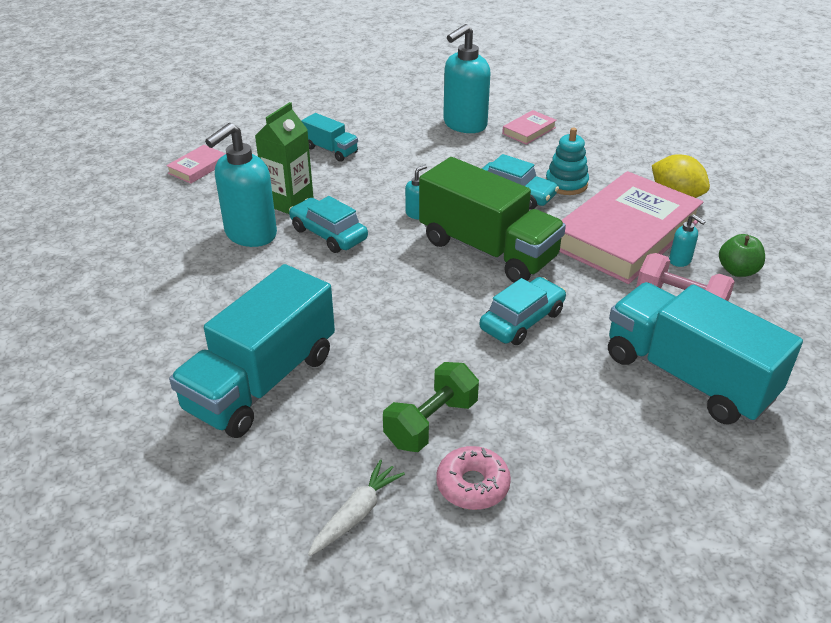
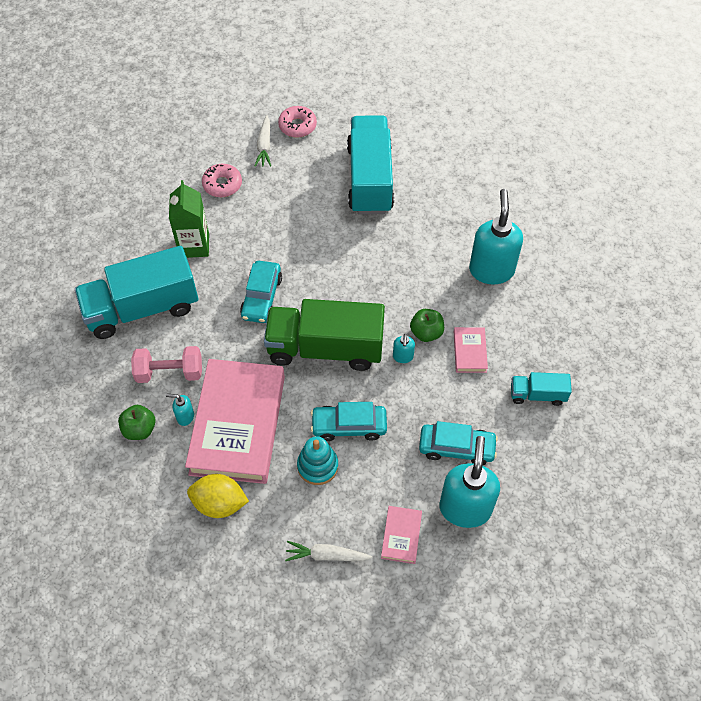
camera: 145 degrees right, 20 degrees up
(198, 167) = (606, 311): pink book -> pink book (469, 352)
(274, 519) = (297, 126): none -> pink donut
(289, 202) = (502, 315): green carton -> green carton (194, 245)
(328, 234) = (442, 300): turquoise car -> turquoise car (456, 448)
(374, 220) = (426, 332): none -> green apple
(431, 423) = (265, 204): green dumbbell -> none
(598, 142) = (326, 555): none -> white carrot
(687, 377) = (142, 308): turquoise truck -> turquoise truck turned 150 degrees clockwise

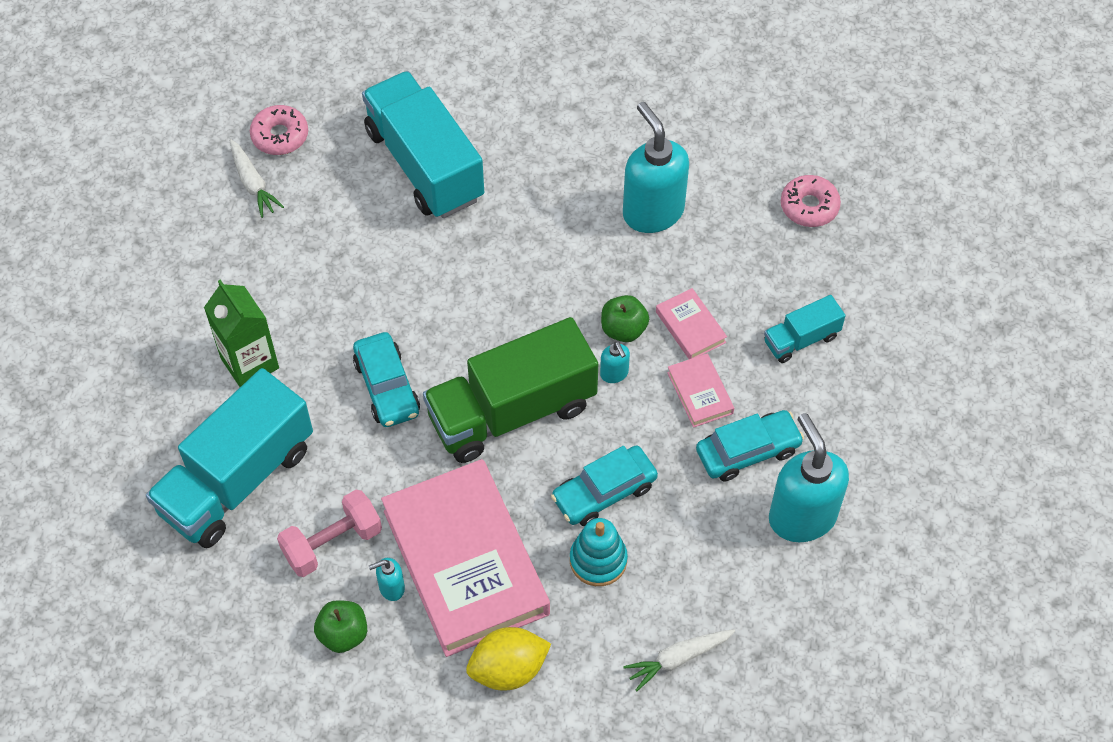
camera: 30 degrees left, 0 degrees up
(222, 184) = (231, 263): pink donut -> pink donut (809, 206)
(401, 536) = (749, 588): pink book -> pink book (700, 393)

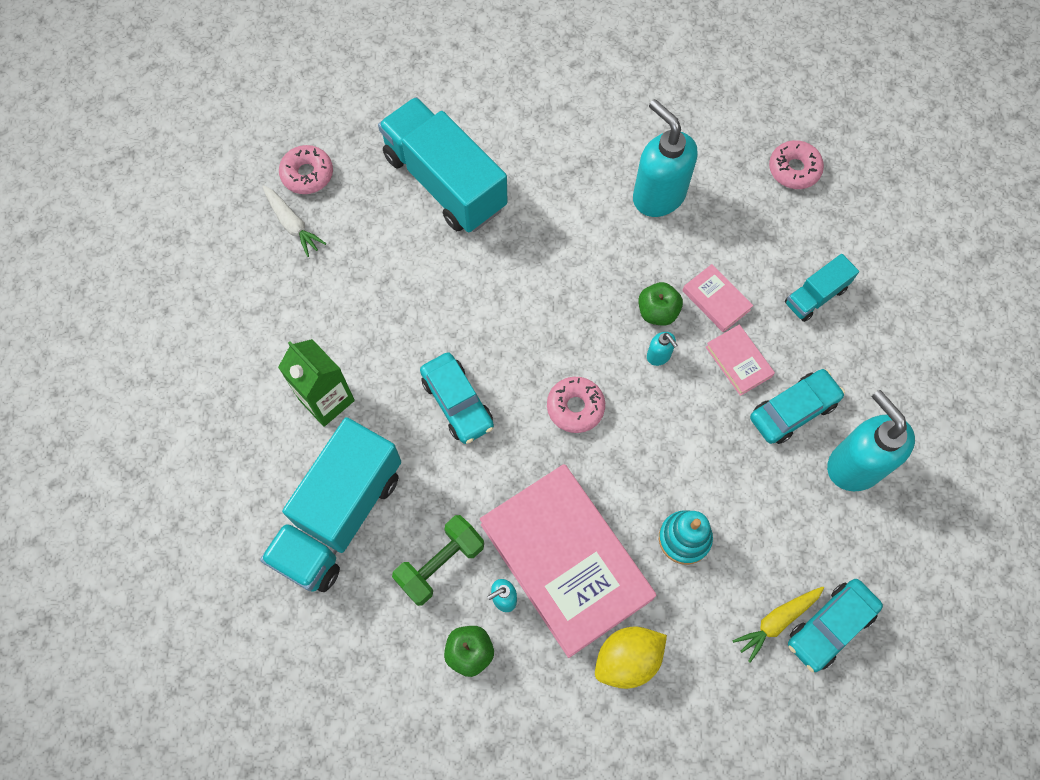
camera: 10 degrees left, 10 degrees up
(332, 543) = (440, 564): pink dumbbell -> green dumbbell
(512, 411) = (575, 407): green truck -> pink donut
(604, 492) = (675, 471): turquoise car -> turquoise car (830, 627)
(678, 659) = (777, 621): white carrot -> yellow carrot

